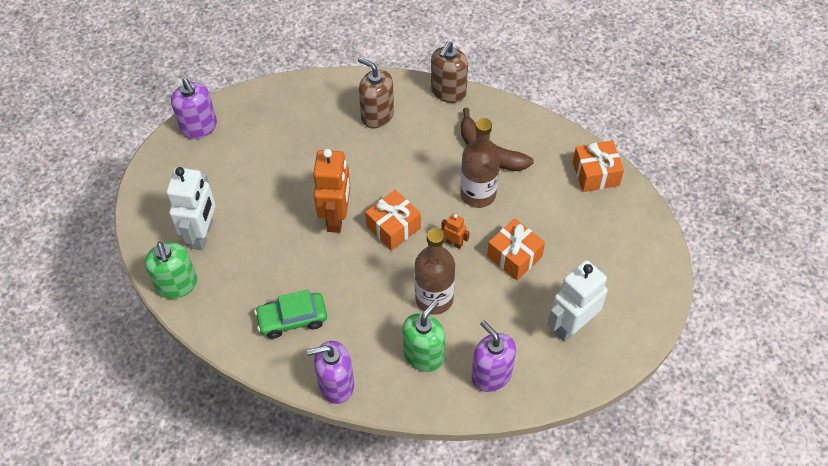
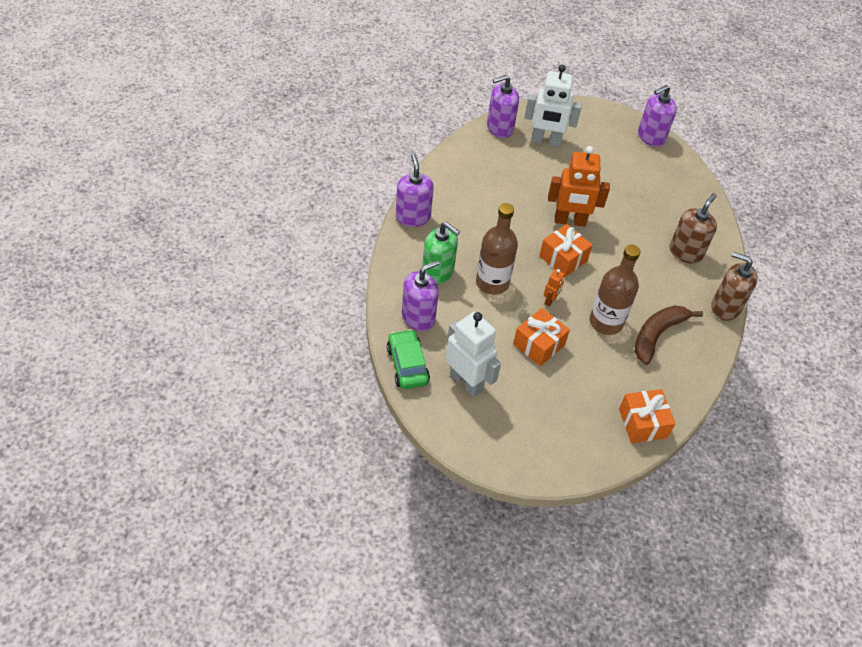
camera: 85 degrees right, 5 degrees down
(177, 285) = (499, 128): green soap dispenser -> purple soap dispenser
(292, 319) = (471, 192): green car -> green car (407, 365)

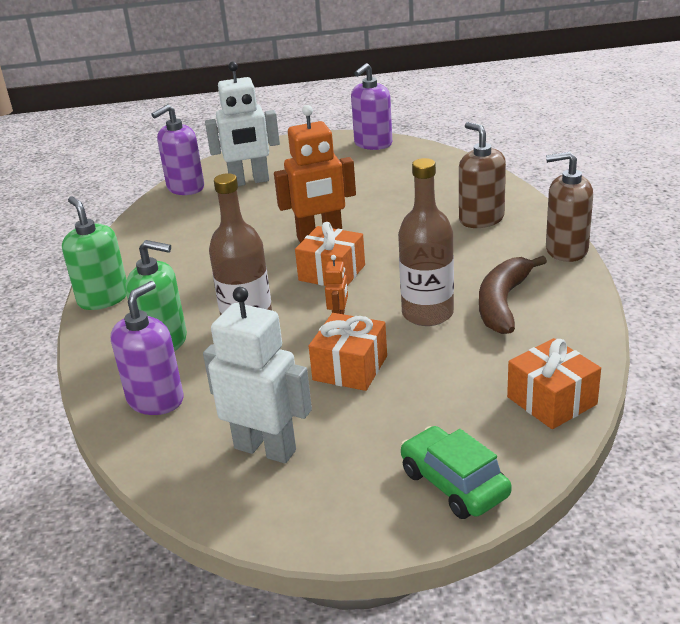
camera: 15 degrees left, 20 degrees down
(407, 365) = (161, 462): green car -> green car (454, 484)
(413, 217) = (103, 298): purple soap dispenser -> green soap dispenser
(685, 252) = (481, 219): brown soap dispenser -> brown soap dispenser turned 45 degrees counterclockwise

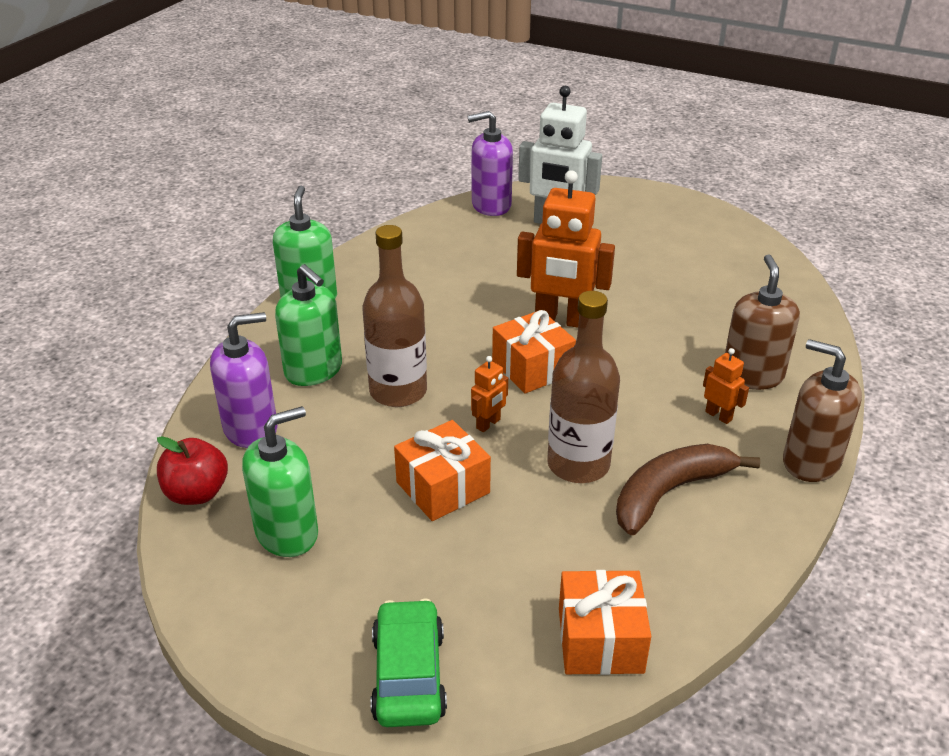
camera: 30 degrees right, 5 degrees up
(159, 460) = (197, 493): none -> red apple
(265, 449) = (287, 533): white robot -> green soap dispenser
(373, 144) = (727, 228): purple soap dispenser -> none
(485, 249) = (719, 415): none -> orange robot

